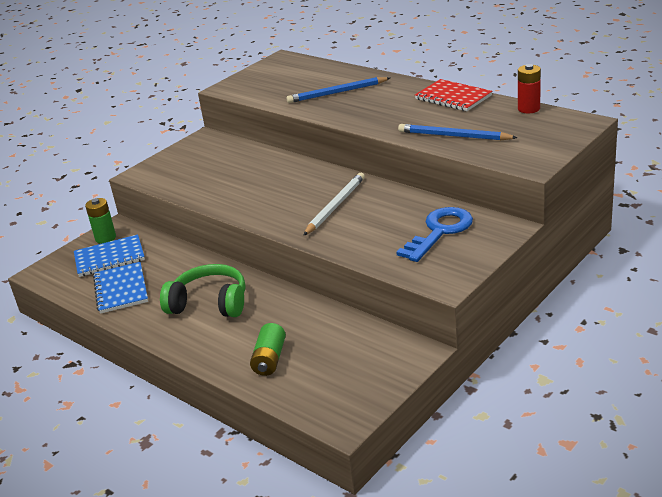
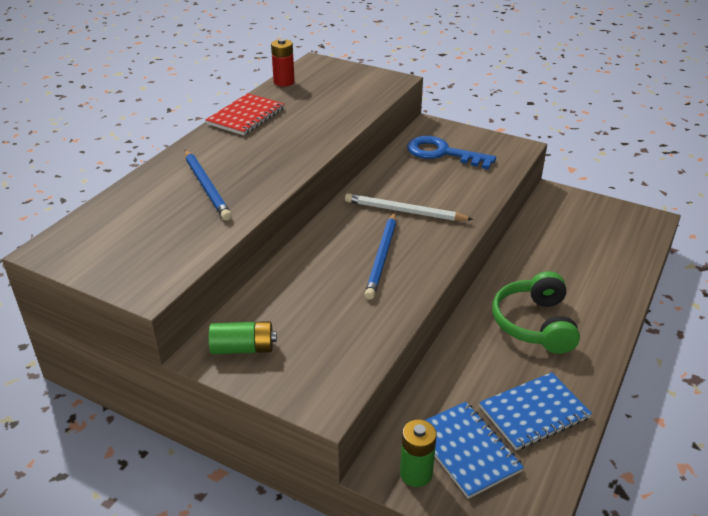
camera: 105 degrees left, 5 degrees up
(269, 359) = (601, 267): green battery -> green battery (243, 348)
(454, 136) = (338, 112): blue pencil -> blue pencil (382, 257)

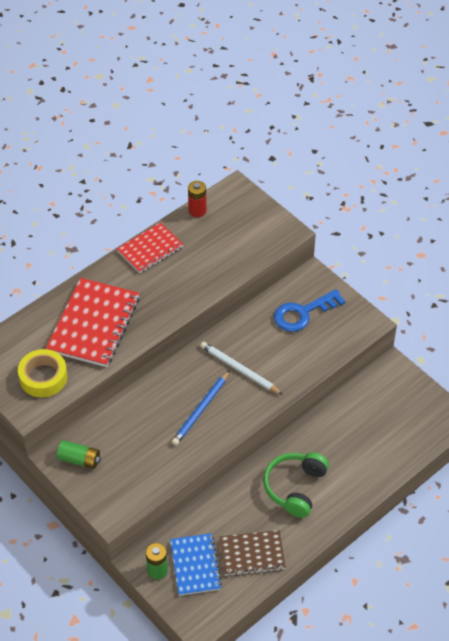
camera: 20 degrees right, 15 degrees up
(158, 249) = (43, 377): none -> yellow tape
(207, 187) = (94, 324): blue pencil -> red notebook
(443, 153) = (303, 313): blue key -> blue key turned 75 degrees counterclockwise
(534, 412) = (252, 554): blue notebook -> brown notebook

